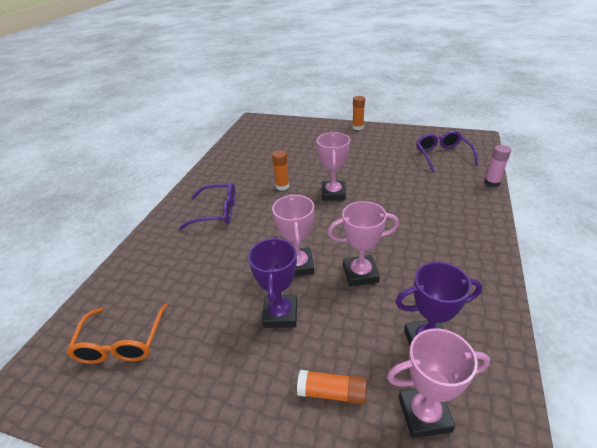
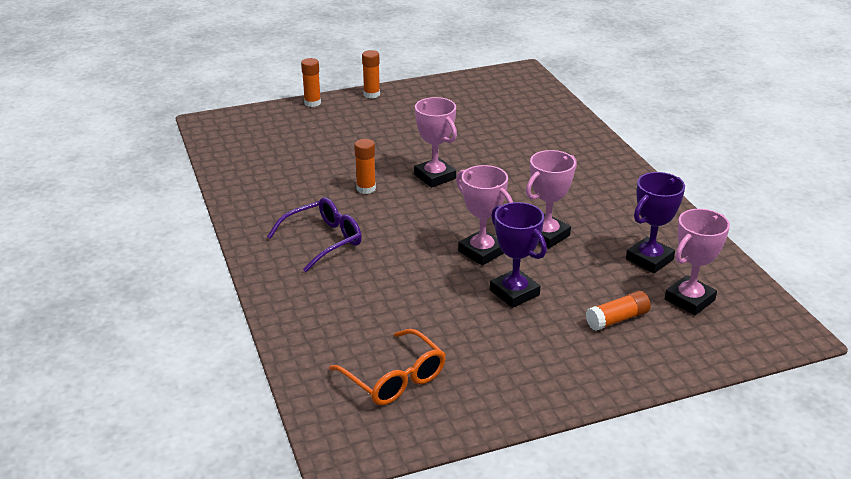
camera: 40 degrees left, 5 degrees down
(318, 123) = (312, 103): none -> orange glue stick
(442, 155) = (505, 101): purple glasses -> none
(492, 183) = (580, 115): pink glue stick -> none

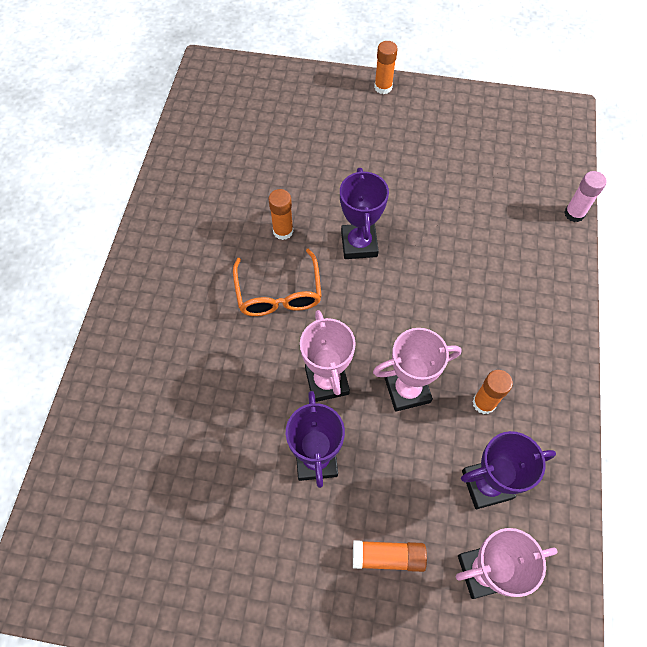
camera: 30 degrees right, 30 degrees up
(312, 103) = (318, 77): orange glue stick -> orange glue stick (484, 403)
(323, 240) = (196, 288): purple glasses -> none
(394, 378) = (130, 517): orange glasses -> orange glasses (278, 293)
(435, 177) = (359, 244): pink trophy -> purple trophy
(578, 116) = (574, 214): none -> pink glue stick

